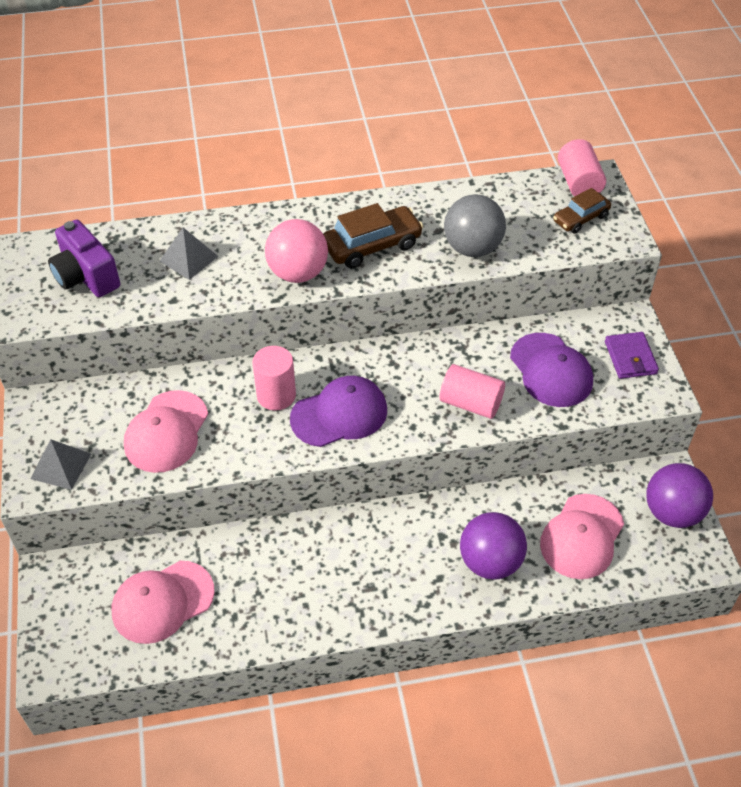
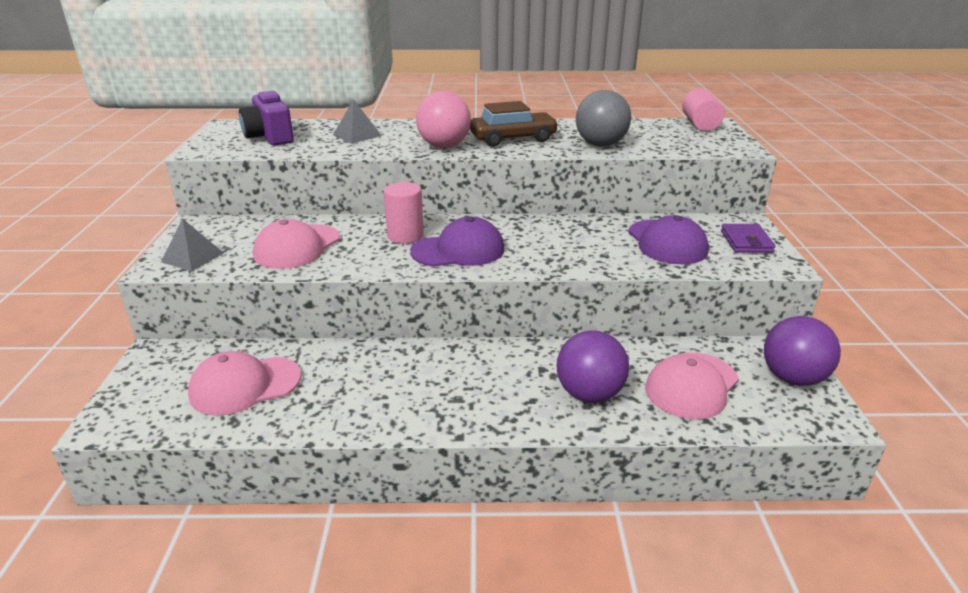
camera: 10 degrees right, 20 degrees down
(470, 403) = (585, 254): pink cylinder -> none
(580, 218) = (700, 138): brown car -> none

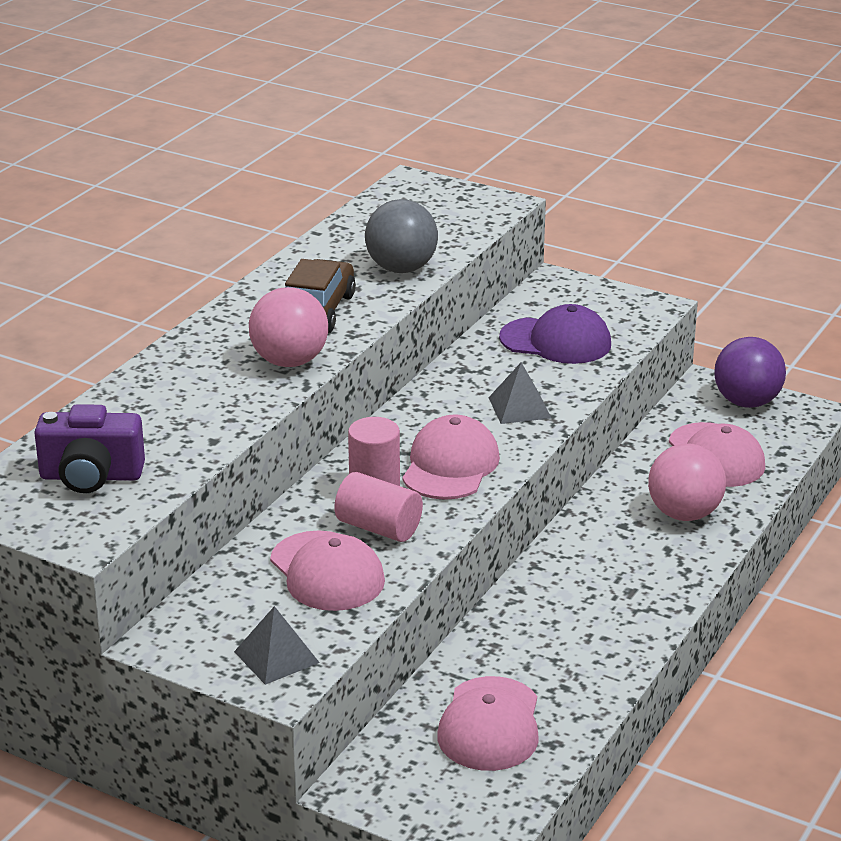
camera: 60 degrees left, 0 degrees up
(357, 135) = (168, 409): grey pyramid -> grey pyramid (519, 407)
(458, 250) = (450, 465): purple cap -> pink cap
(589, 394) = (684, 514): purple ball -> pink ball
(700, 124) = (403, 190): pink cylinder -> pink cylinder (379, 528)
(746, 241) = (596, 301): purple wallet -> none

